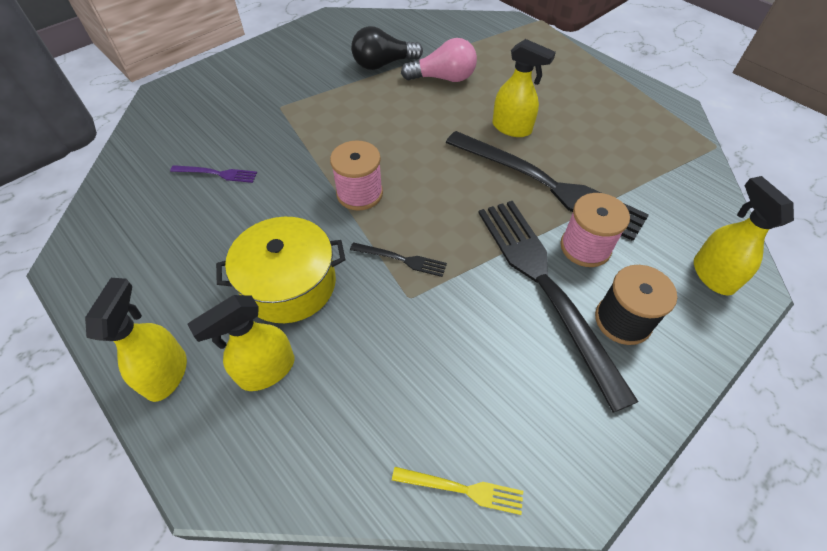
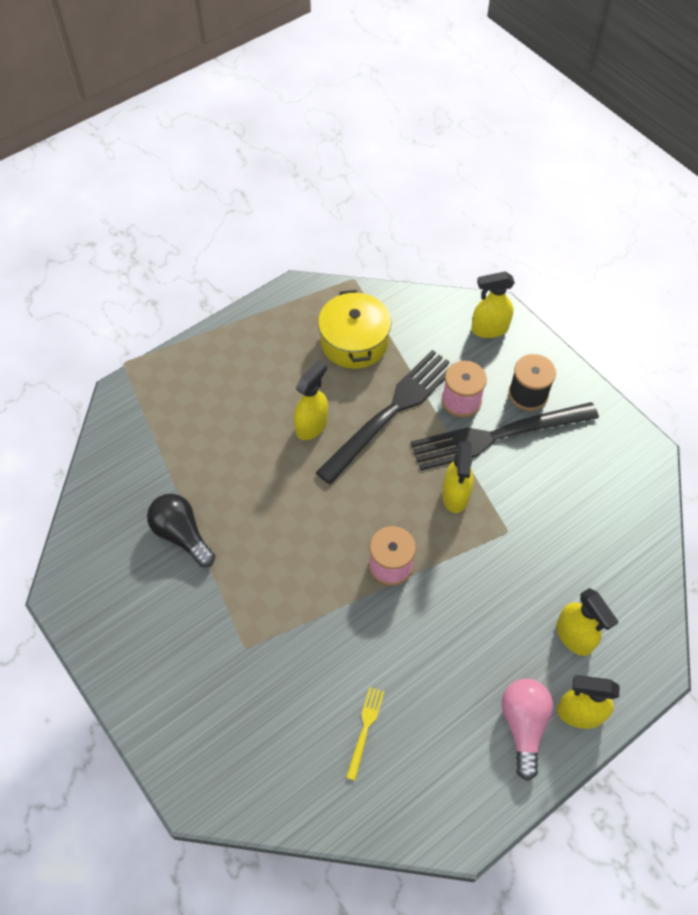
camera: 85 degrees left, 5 degrees up
(217, 174) = (351, 705): purple fork -> none
(289, 284) = (494, 623): yellow pot -> yellow pot (354, 342)
(383, 64) = (182, 535): black light bulb -> black light bulb turned 150 degrees clockwise
(401, 259) = (470, 534): black fork -> none
(443, 78) = (220, 475): pink light bulb -> pink light bulb (523, 725)
(451, 245) = (455, 495): none -> yellow spray bottle
(462, 489) = (651, 512): yellow fork -> yellow fork (365, 729)

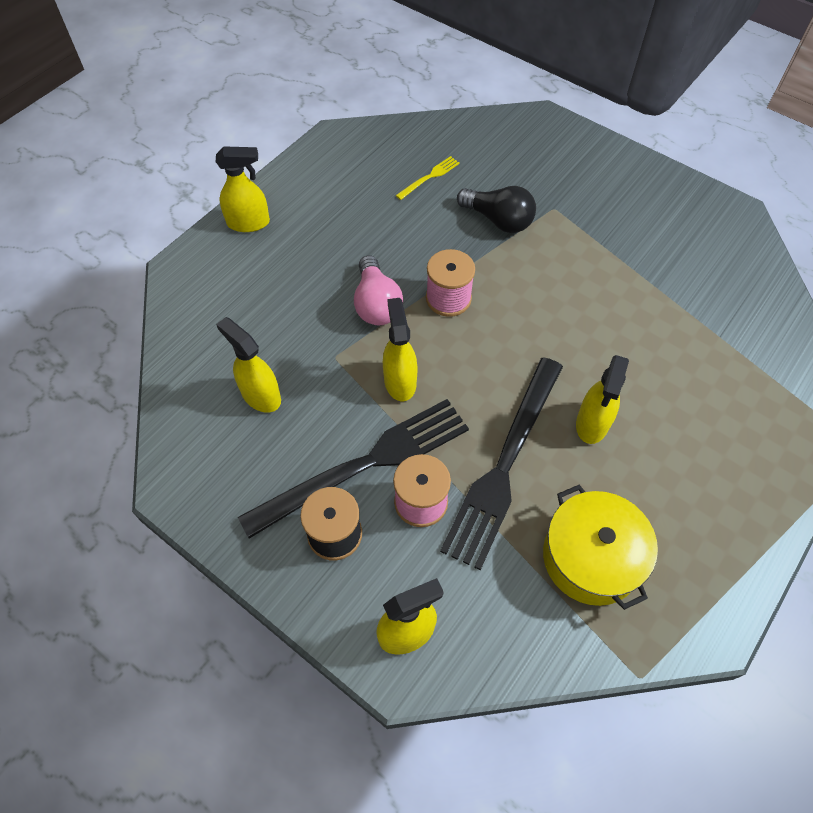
camera: 165 degrees right, 0 degrees up
(182, 535) = (665, 280): black light bulb -> black light bulb (498, 220)
(365, 729) = (429, 177): yellow fork -> yellow fork turned 135 degrees counterclockwise
(523, 725) = (297, 205): pink light bulb -> pink light bulb (376, 304)
(574, 636) = (256, 277): yellow spray bottle -> yellow spray bottle (260, 395)

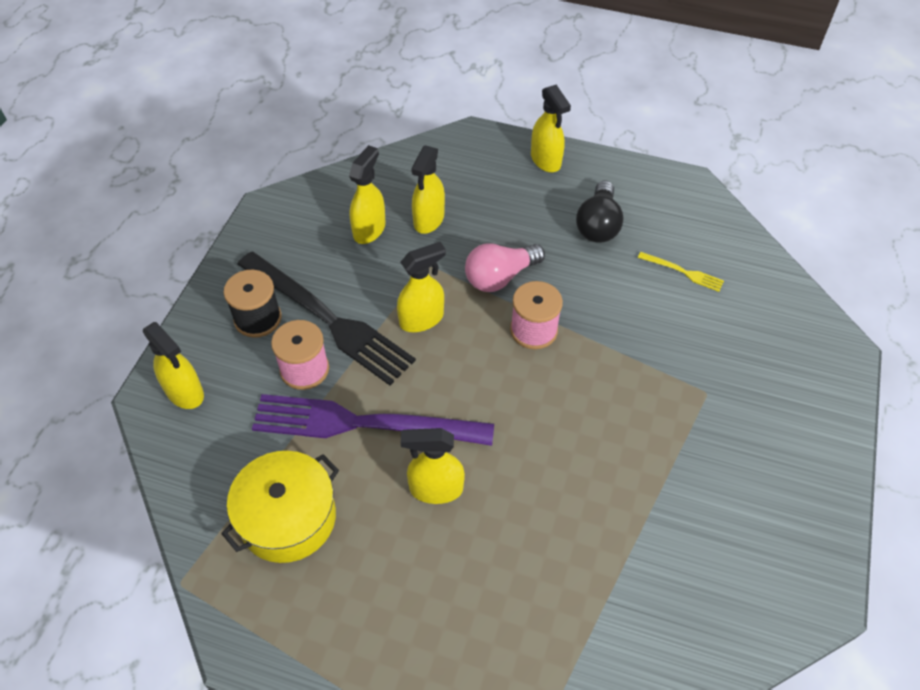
camera: 70 degrees right, 5 degrees down
(275, 339) = (428, 220): none -> yellow spray bottle
(498, 220) = (659, 346): black light bulb -> black light bulb (598, 225)
(505, 463) = (364, 423): black fork -> purple fork

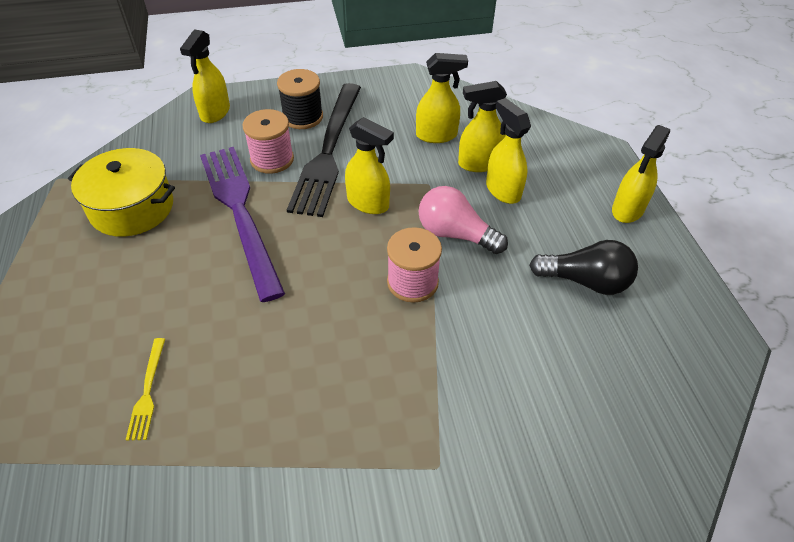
camera: 60 degrees right, 5 degrees down
(435, 489) = (198, 283): yellow spray bottle -> yellow spray bottle (503, 190)
(598, 225) = (585, 281): black light bulb -> black light bulb turned 150 degrees counterclockwise
(683, 272) = (590, 380): yellow fork -> yellow fork (147, 391)

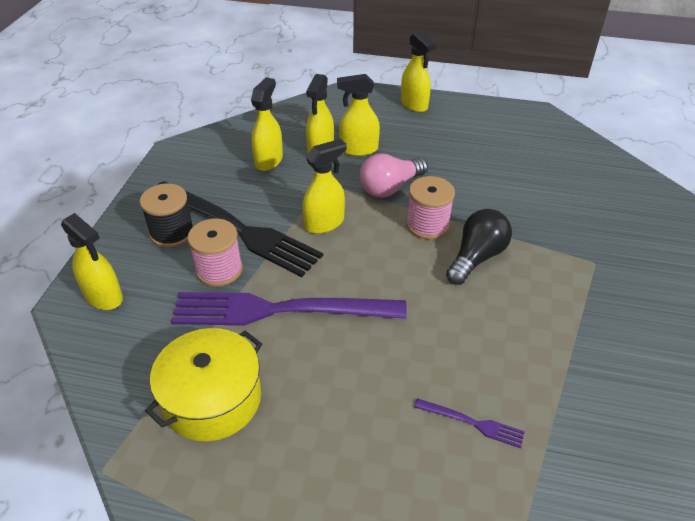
camera: 65 degrees left, 5 degrees down
(147, 391) = (472, 423): yellow fork -> purple fork
(585, 281) = (468, 145): black light bulb -> black light bulb (476, 257)

